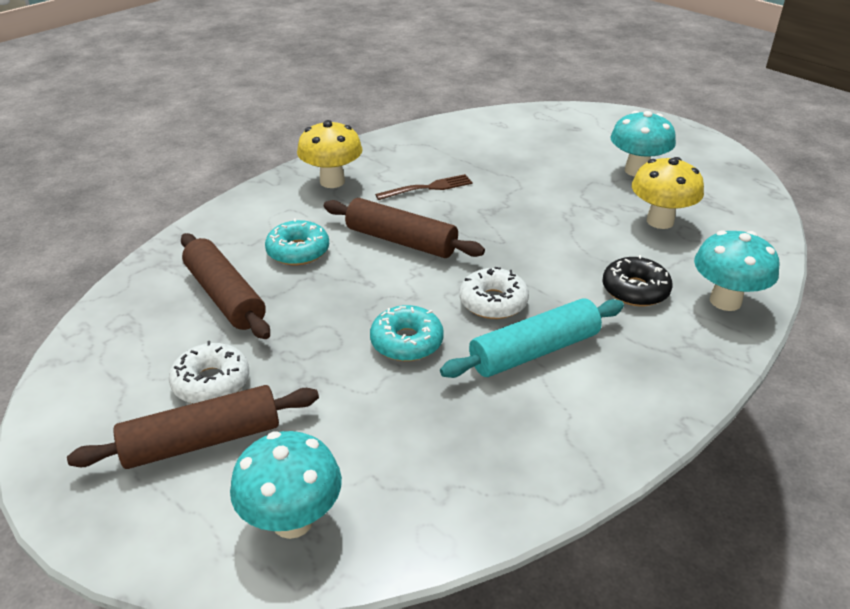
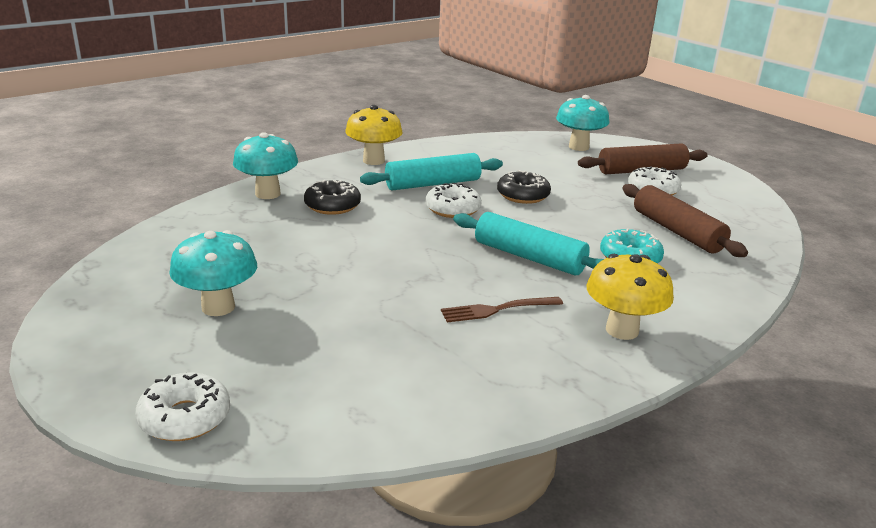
camera: 175 degrees left, 10 degrees down
(401, 241) = (529, 257): brown rolling pin -> turquoise rolling pin
(406, 342) = (523, 195): turquoise donut -> black donut
(591, 116) = (185, 417): none -> white donut
(660, 221) = (255, 250): yellow mushroom -> yellow mushroom (373, 161)

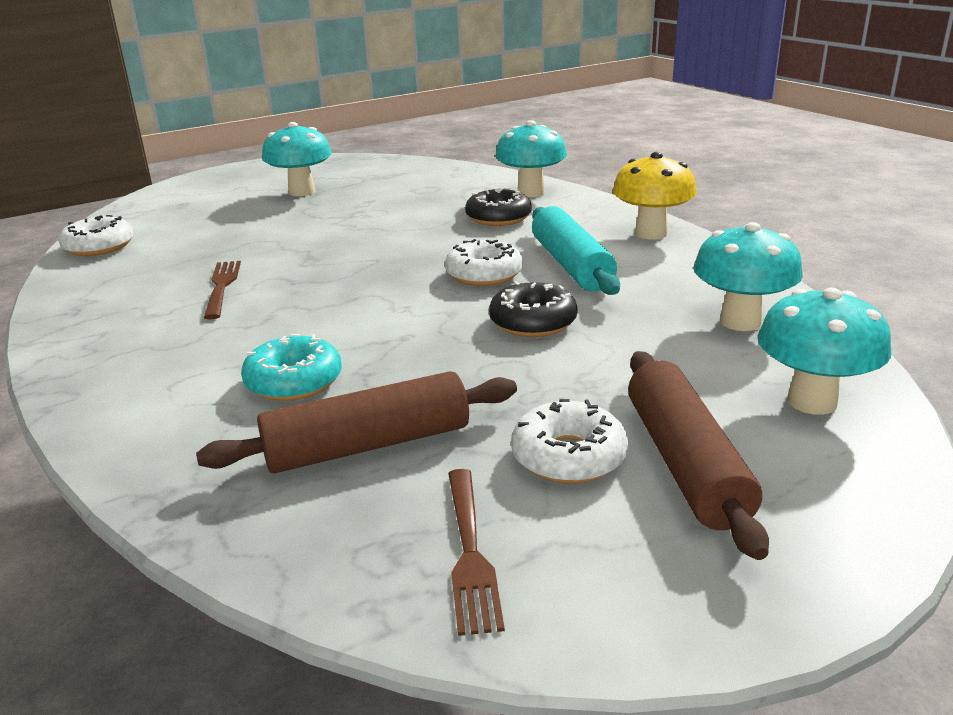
camera: 100 degrees right, 0 degrees up
(185, 417) = (167, 194): white donut -> white donut (99, 247)
(504, 151) = (740, 321): none -> turquoise mushroom
(529, 257) = (329, 311): turquoise rolling pin -> none
(622, 330) = (128, 348): yellow mushroom -> none
(730, 207) = (470, 552): none -> brown fork

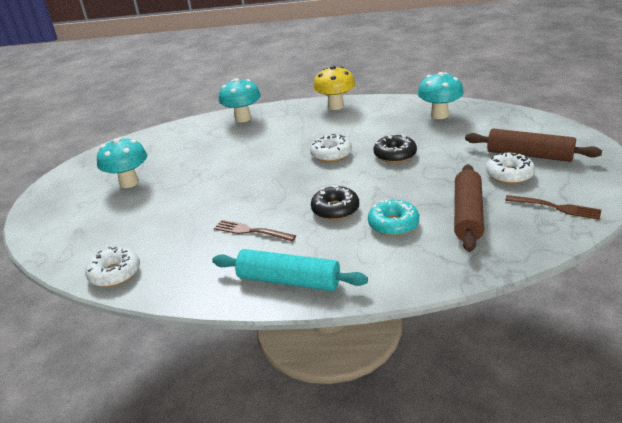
camera: 55 degrees left, 5 degrees up
(498, 218) = (265, 134): black donut -> black donut (335, 209)
(571, 265) = (347, 132): turquoise rolling pin -> turquoise rolling pin (289, 281)
(812, 401) = (508, 122): turquoise mushroom -> none

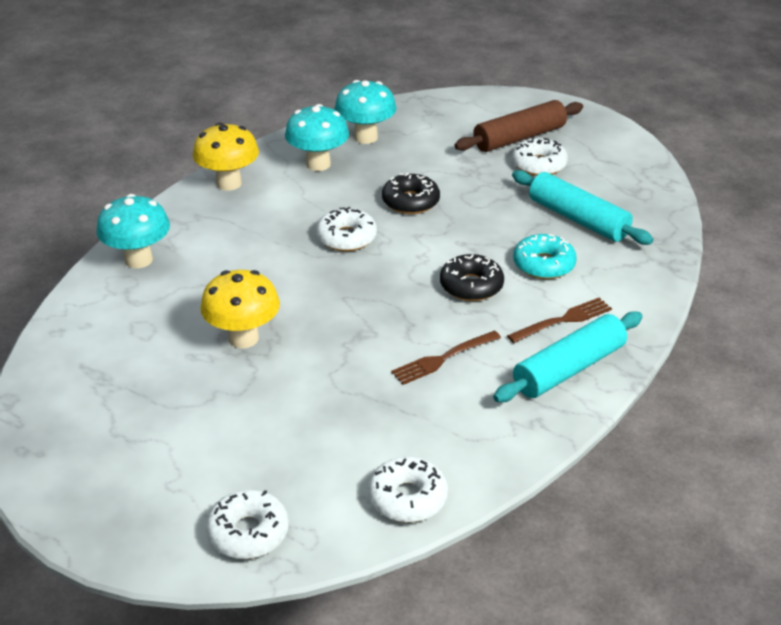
camera: 60 degrees left, 5 degrees up
(59, 238) = (248, 533): none -> white donut
(129, 183) = (176, 420): turquoise mushroom -> turquoise mushroom (318, 164)
(209, 169) = (243, 338): none -> yellow mushroom
(468, 215) = (578, 219): brown rolling pin -> turquoise rolling pin
(556, 207) = (620, 174): brown fork -> brown fork (563, 320)

